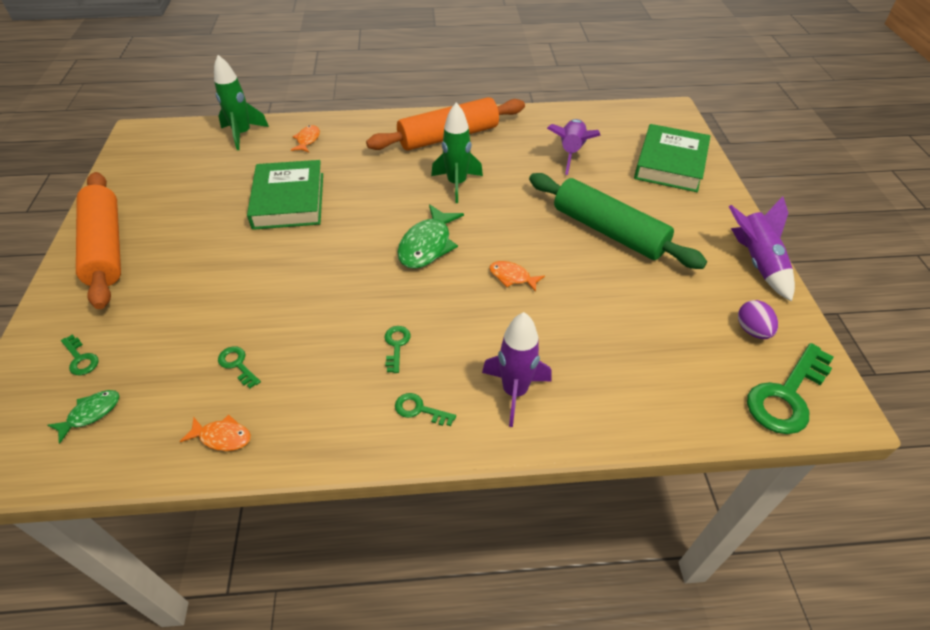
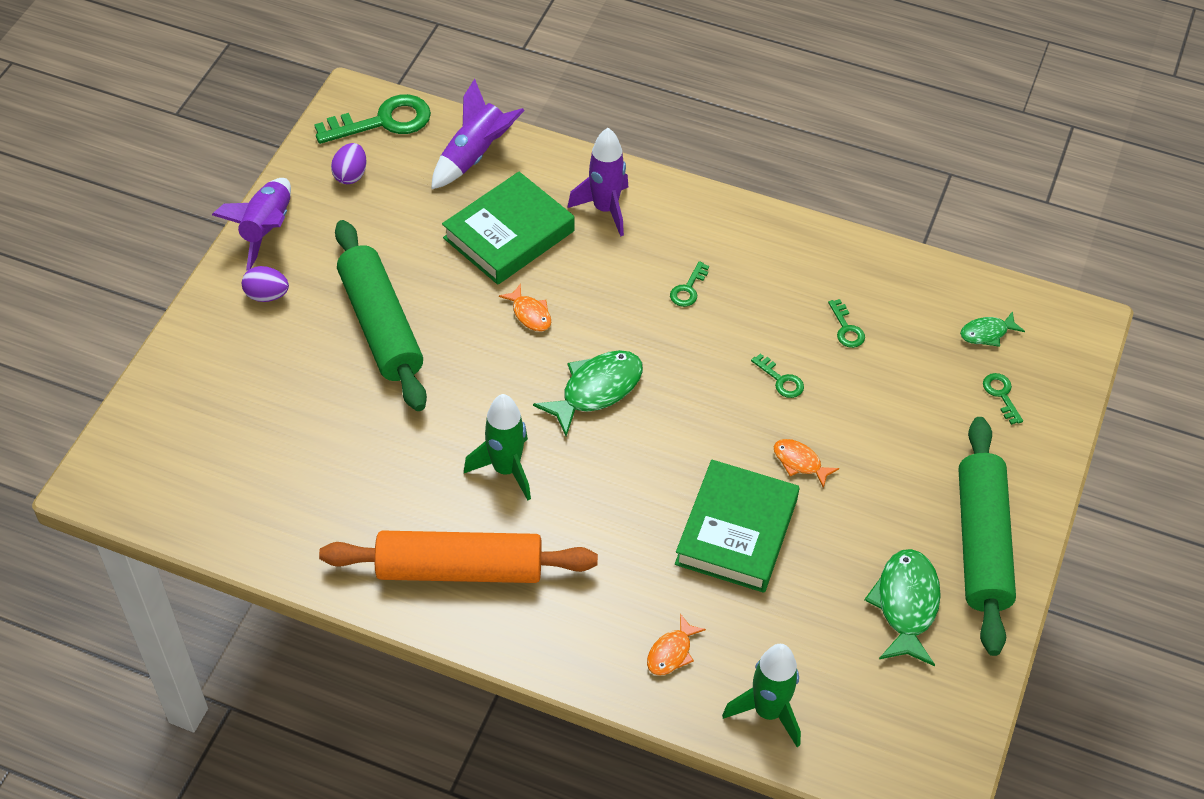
camera: 155 degrees left, 5 degrees up
(106, 247) = (981, 543): orange rolling pin -> green rolling pin
(162, 199) = (906, 605): none -> green fish
(222, 437) = (871, 269): orange fish -> orange fish (800, 462)
(419, 409) = (695, 227): green key -> green key (781, 380)
(571, 152) = (315, 463): purple rocket -> purple rocket (475, 155)
(670, 164) = (208, 388): green book -> green book (508, 234)
(701, 221) = (267, 295): none -> purple egg

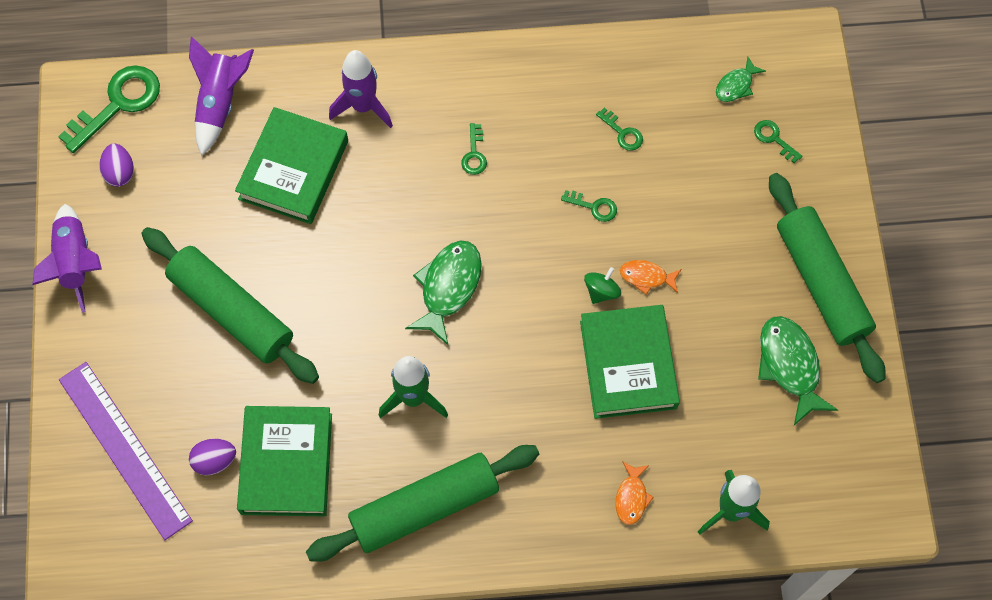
camera: 25 degrees left, 15 degrees up
(212, 397) = (124, 449): none -> purple ruler
(267, 295) = (114, 328): purple egg -> purple egg (215, 461)
(352, 473) = (287, 463): none -> green book
(459, 569) = (424, 507): orange rolling pin -> green rolling pin
(530, 314) = (354, 240): orange fish -> none
(746, 456) = (601, 291): none -> green spinning top

